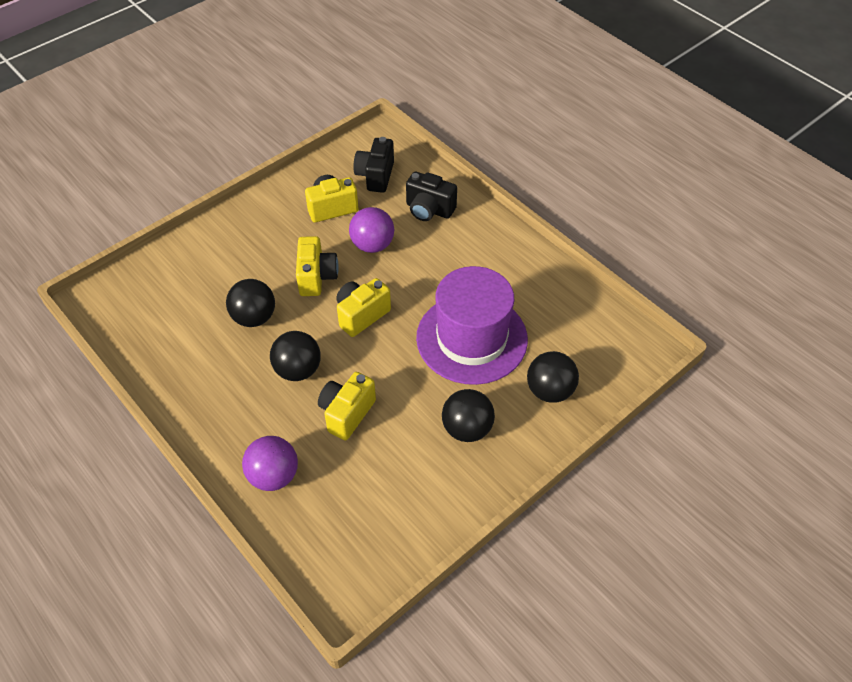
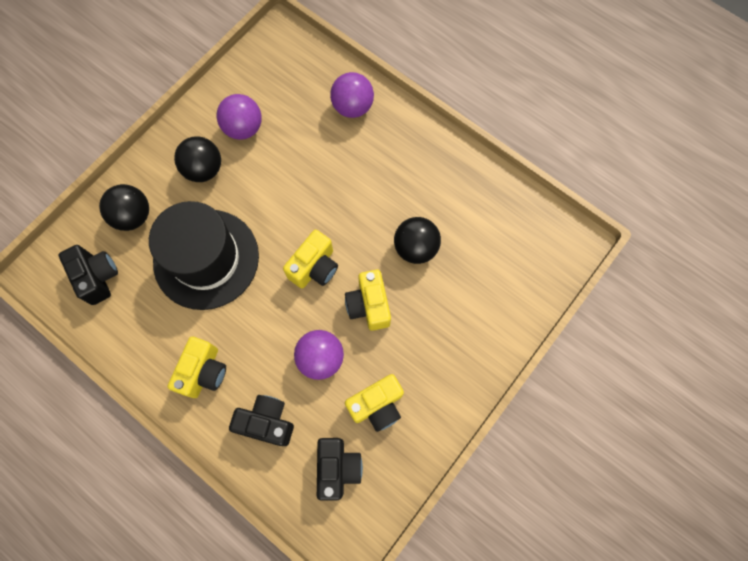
camera: 170 degrees right, 20 degrees up
(298, 370) = (359, 200): black ball -> none
(347, 413) = (307, 167): yellow camera -> yellow camera (204, 372)
(414, 470) = (243, 128): none -> purple ball
(471, 338) = (206, 259): purple hat -> black hat
(585, 338) = (98, 277): none -> black camera

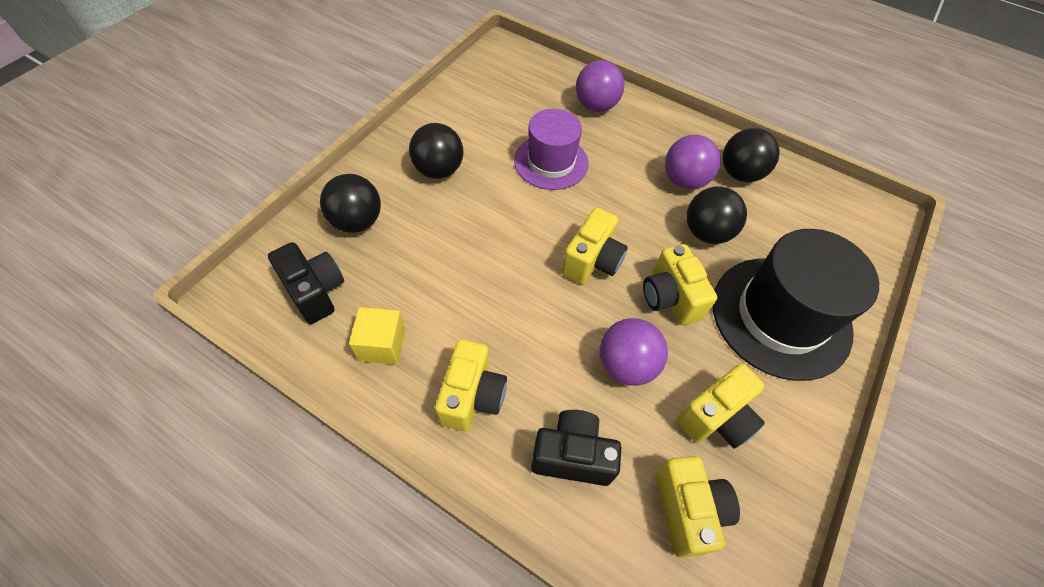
camera: 10 degrees left, 15 degrees down
(144, 326) = (382, 345): none -> yellow cube
(206, 259) = (455, 261): black hat -> black hat (781, 316)
(243, 128) = (478, 129): purple ball -> purple ball (684, 180)
(300, 167) = (551, 162): none -> purple hat
(338, 467) = (687, 510): black camera -> yellow camera
(463, 190) = (740, 174): none -> black ball

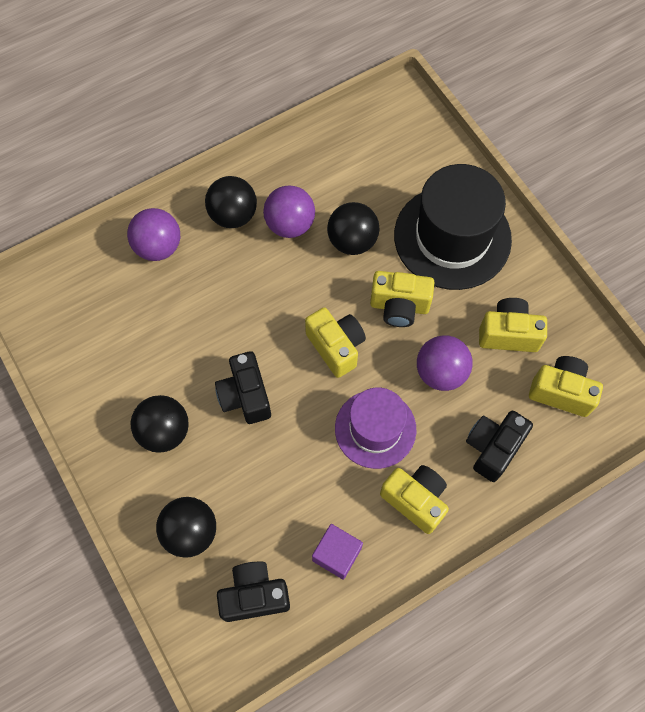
camera: 60 degrees left, 10 degrees up
(382, 345) = (337, 554): yellow cube -> purple cube
(501, 211) = (245, 396): none -> black camera
(551, 162) = (208, 324): purple hat -> purple hat (375, 429)
(716, 418) = (508, 334): yellow camera -> yellow camera turned 75 degrees counterclockwise
(740, 174) = (306, 175): black ball -> black ball (233, 215)

